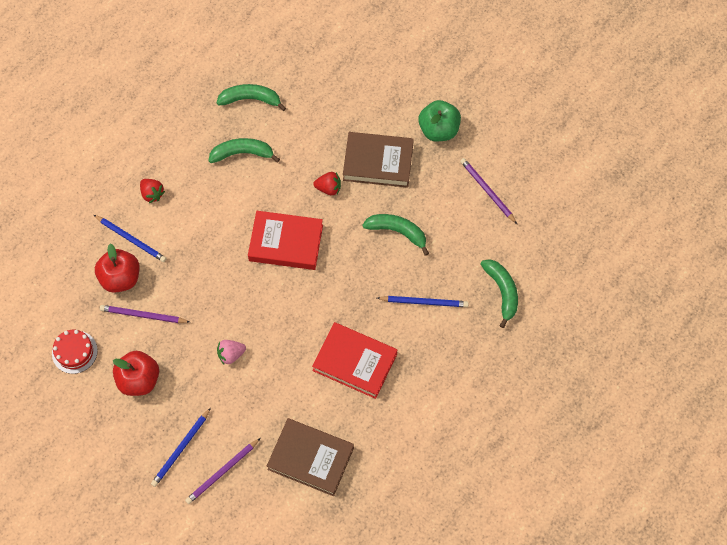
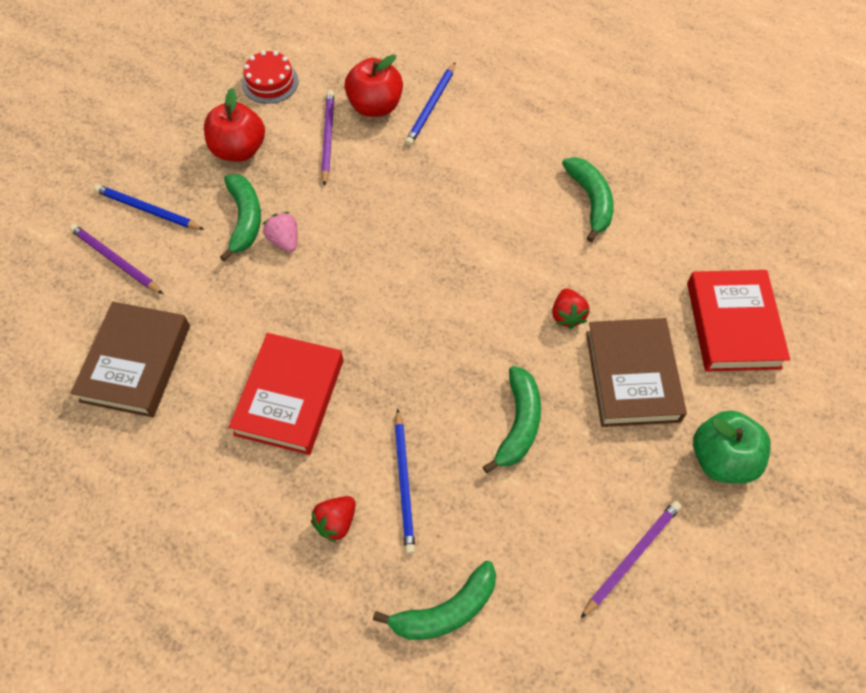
camera: 80 degrees right, 5 degrees down
(152, 194) = (500, 115): red strawberry -> red strawberry (336, 522)
(250, 99) = (679, 195): green banana -> green banana (245, 219)
(286, 243) = (465, 276): red book -> red book (733, 325)

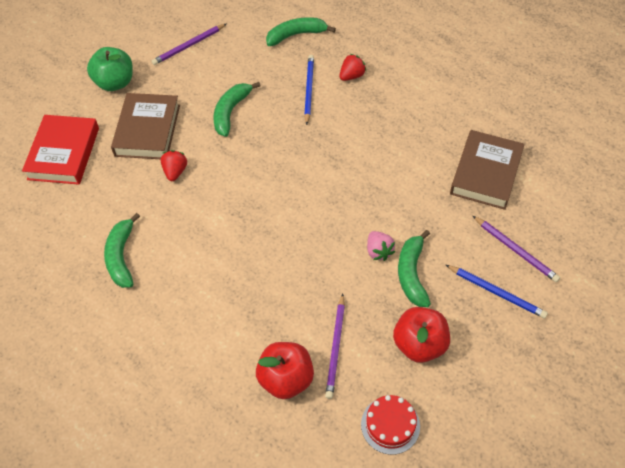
camera: 170 degrees left, 5 degrees down
(289, 397) = (377, 141): red book -> none
(431, 106) = (231, 372): blue pencil -> none

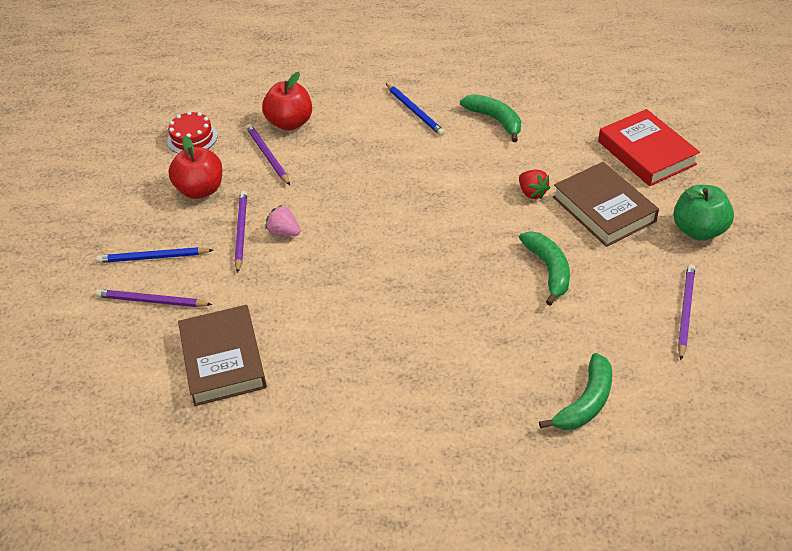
camera: 145 degrees right, 10 degrees down
(308, 90) = (495, 341): blue pencil -> blue pencil (415, 111)
(352, 76) = (464, 387): red strawberry -> none
(412, 274) = (241, 232): green banana -> purple pencil

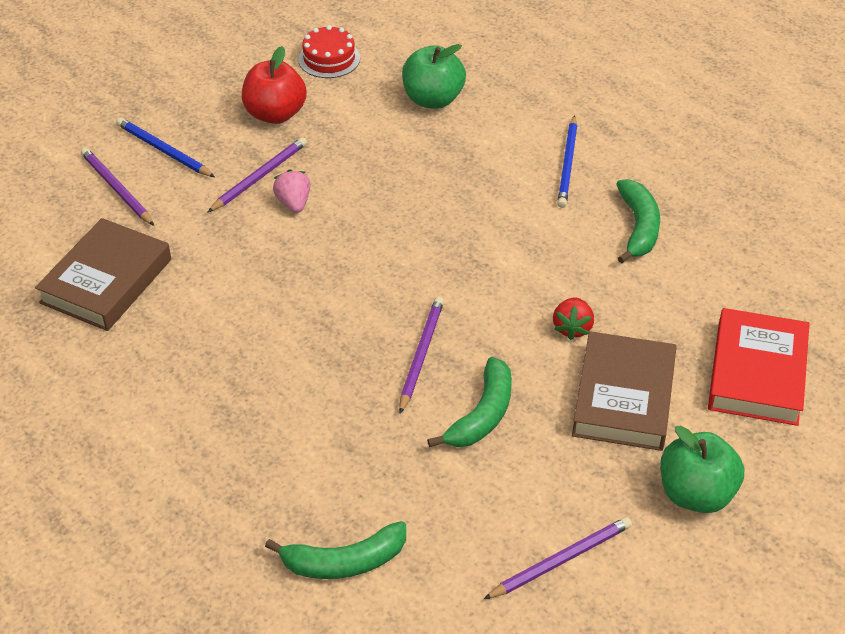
camera: 40 degrees right, 0 degrees up
(267, 156) = (372, 119): purple pencil -> purple pencil (421, 355)
(290, 123) = (433, 99): red apple -> green apple

